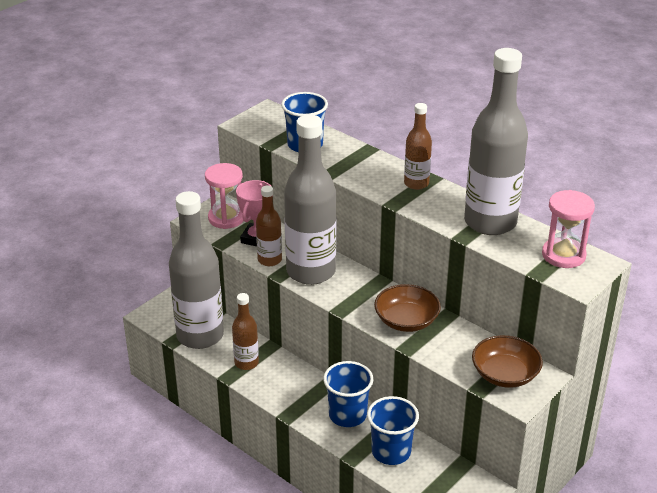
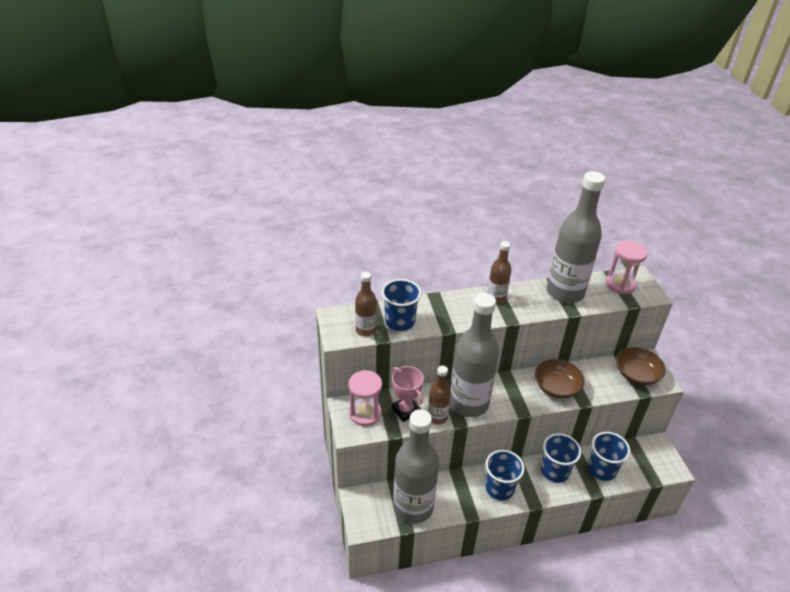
camera: 55 degrees left, 5 degrees up
(246, 363) = (464, 496): brown bottle -> brown bottle (365, 330)
(281, 383) = (499, 488): none -> blue cup

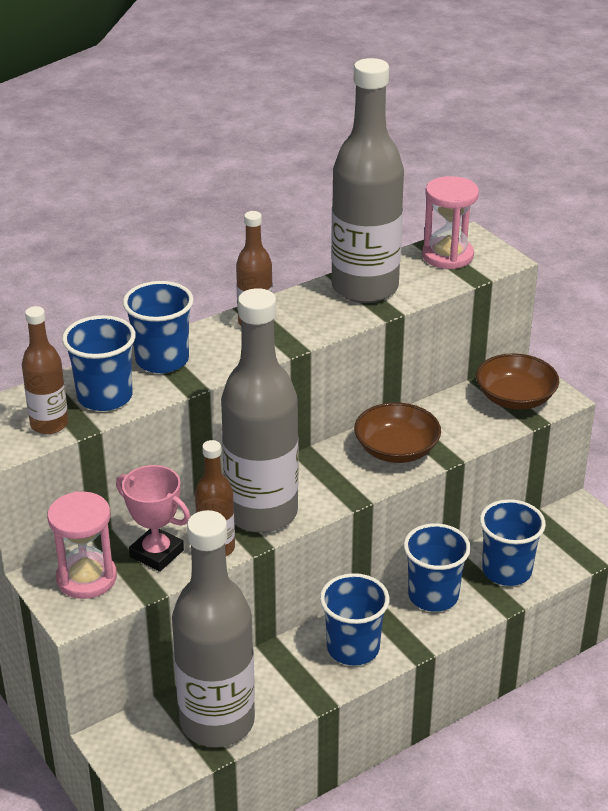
camera: 20 degrees left, 5 degrees down
(438, 307) = (162, 360): none -> blue cup

